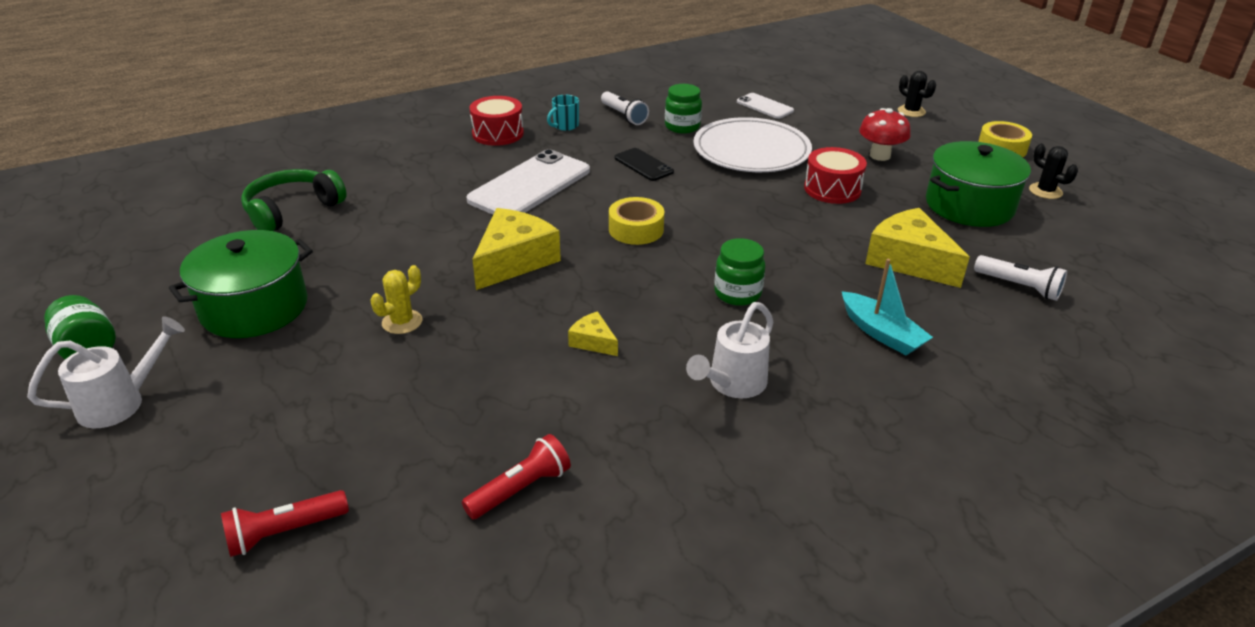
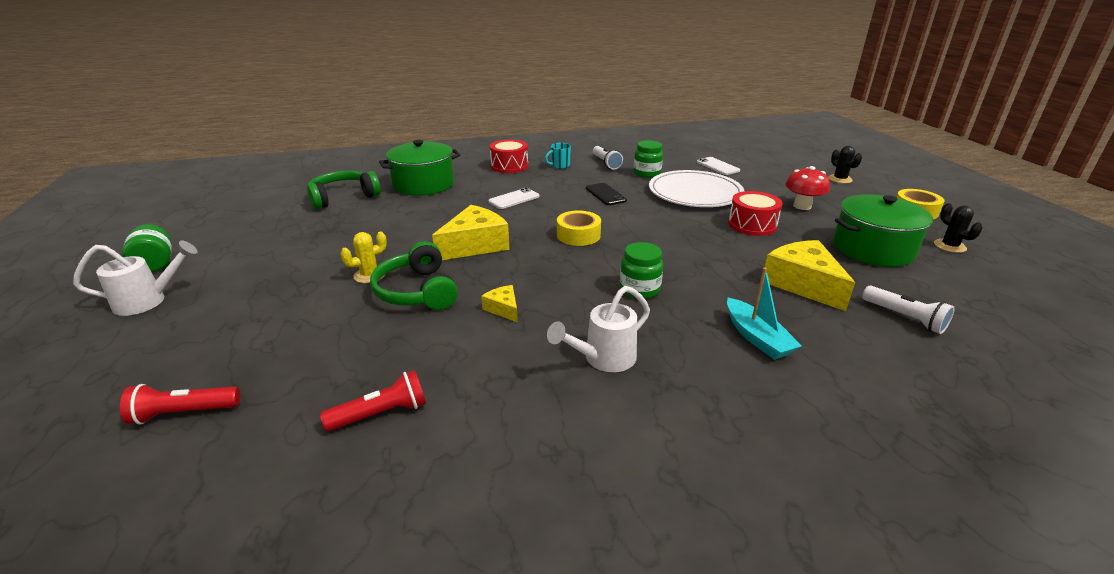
camera: 15 degrees right, 5 degrees down
(254, 307) = (277, 253): green pot -> green pot (423, 184)
(476, 335) = (417, 291): none -> green headphones
(530, 185) = (514, 199): white phone -> white phone, size x0.51

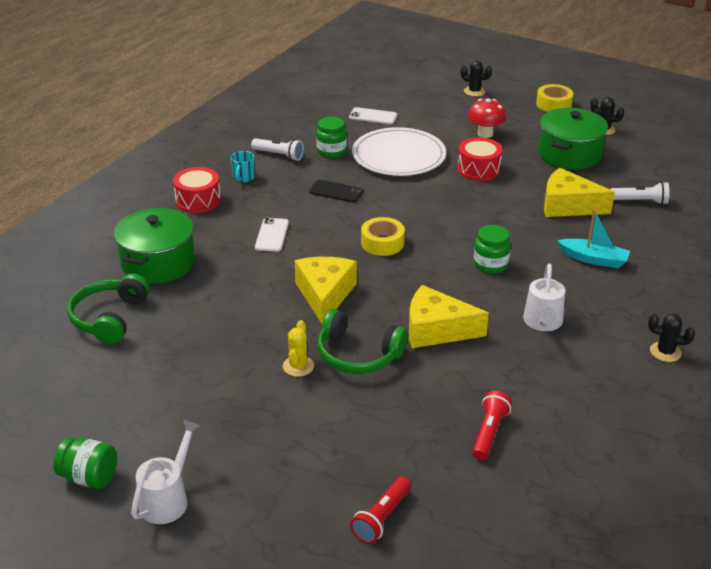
camera: 45 degrees left, 5 degrees up
(503, 309) = (436, 330): yellow cheese -> yellow cheese, size x2.05
(695, 475) = (665, 352): none -> black cactus

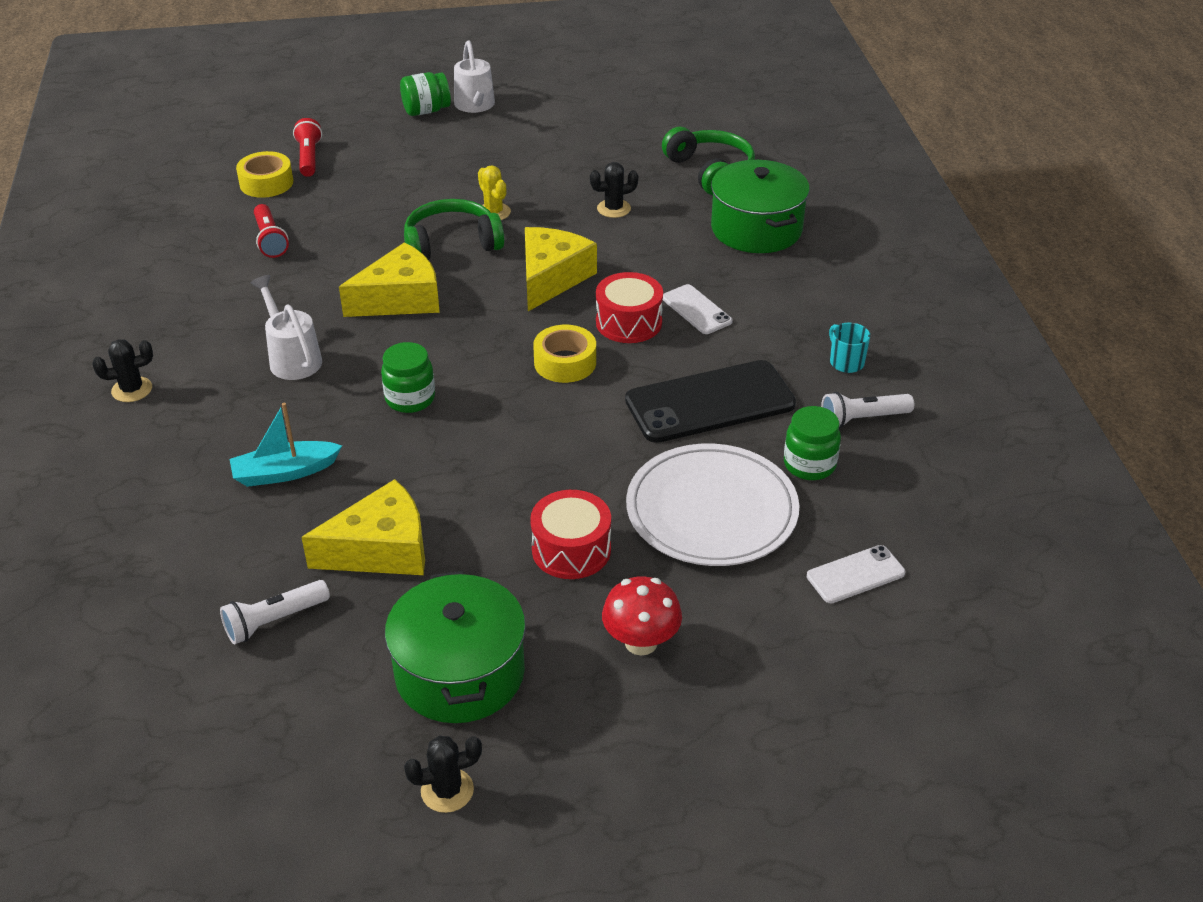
camera: 140 degrees right, 5 degrees up
(89, 477) = (546, 92): green jar -> green jar (426, 111)
(198, 200) = (840, 307): red drum -> red drum (628, 322)
(325, 295) = (551, 278): yellow cheese -> yellow cheese turned 120 degrees counterclockwise
(336, 191) = (710, 402): black phone -> black phone, size x1.95
(474, 91) = (782, 762): black cactus -> black cactus (614, 209)
(553, 104) = (600, 819): yellow tape -> yellow tape (266, 183)

